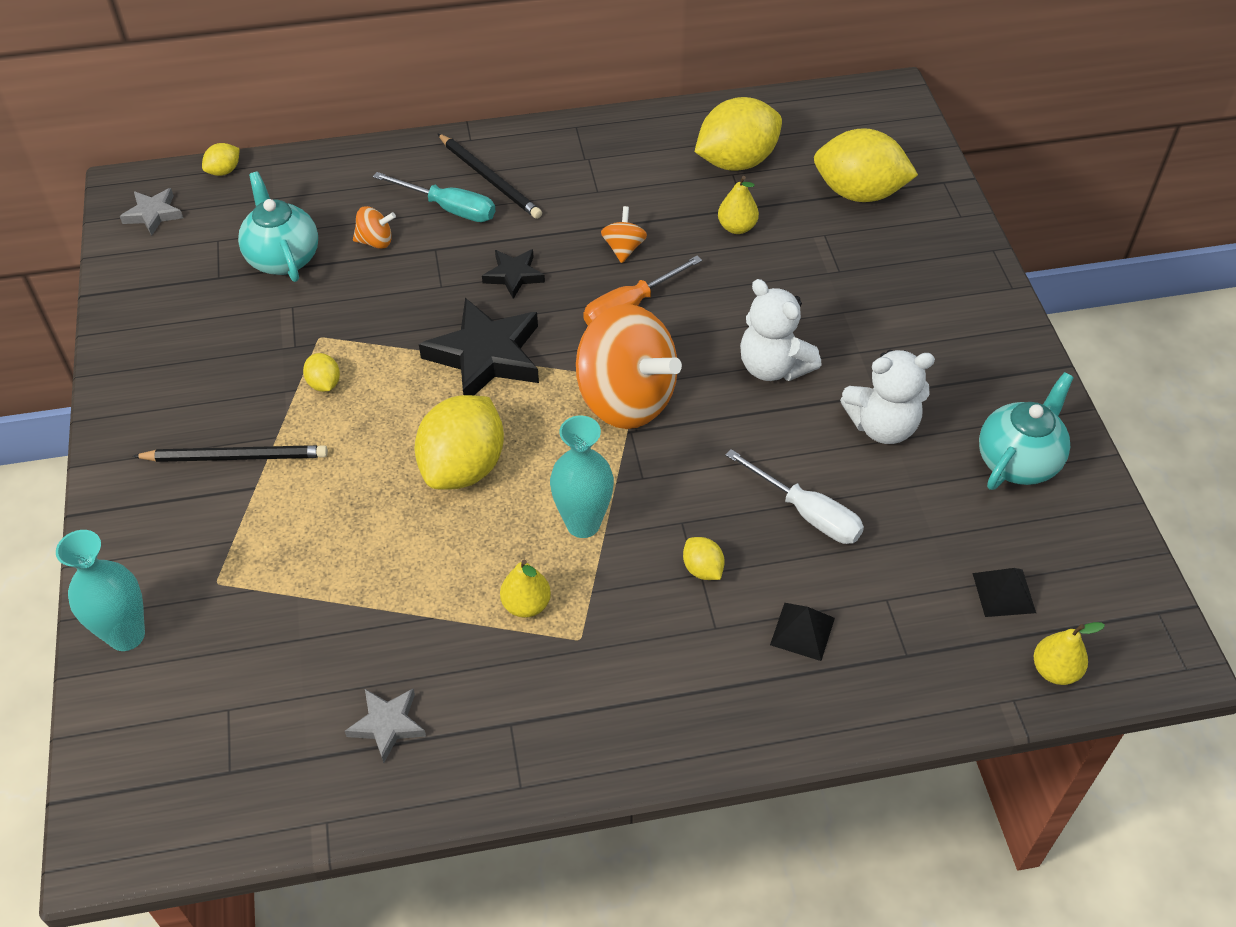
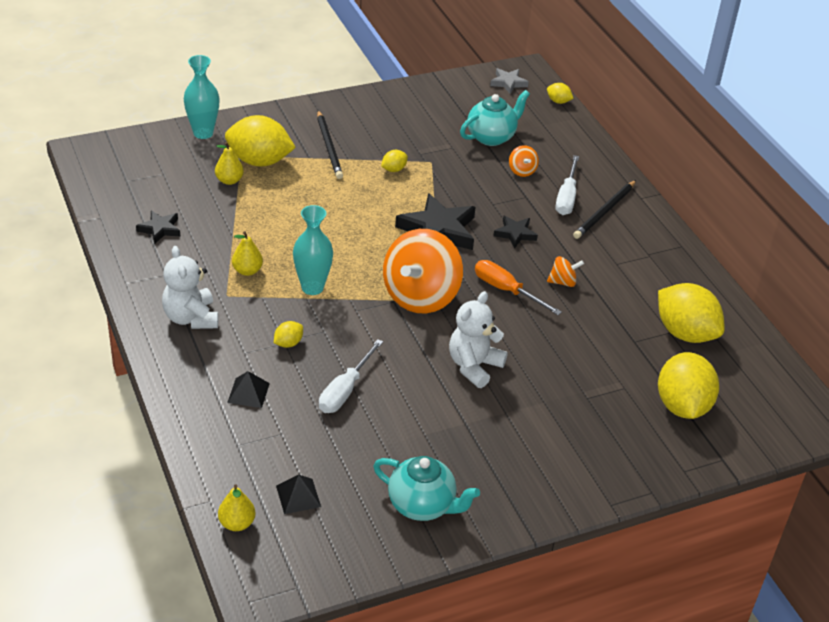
camera: 75 degrees right, 10 degrees down
(387, 725) = (160, 229): grey star -> black star
(449, 208) = (566, 197): turquoise screwdriver -> white screwdriver
(463, 467) = (344, 233): yellow lemon -> yellow lemon (259, 161)
(737, 227) = (610, 338): yellow pear -> yellow pear (229, 180)
(882, 426) = (435, 427): white teddy bear -> white teddy bear (191, 318)

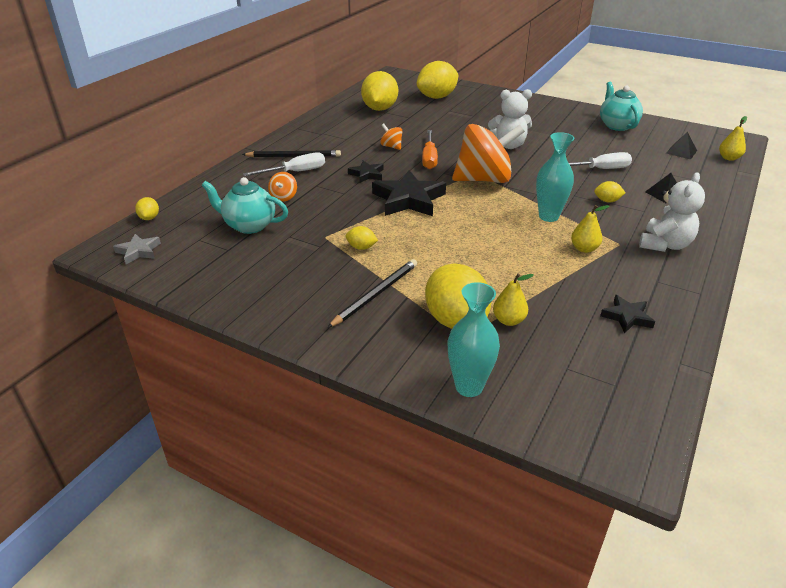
camera: 125 degrees left, 5 degrees down
(522, 171) = (284, 197): orange spinning top -> orange spinning top turned 150 degrees clockwise

